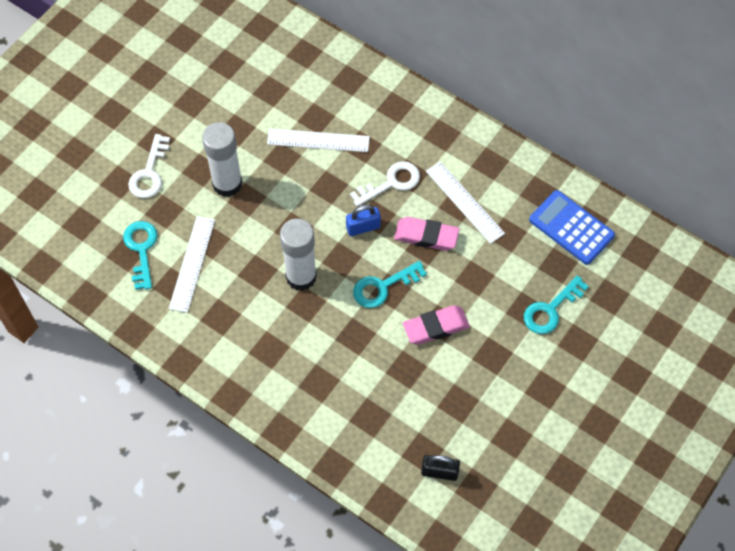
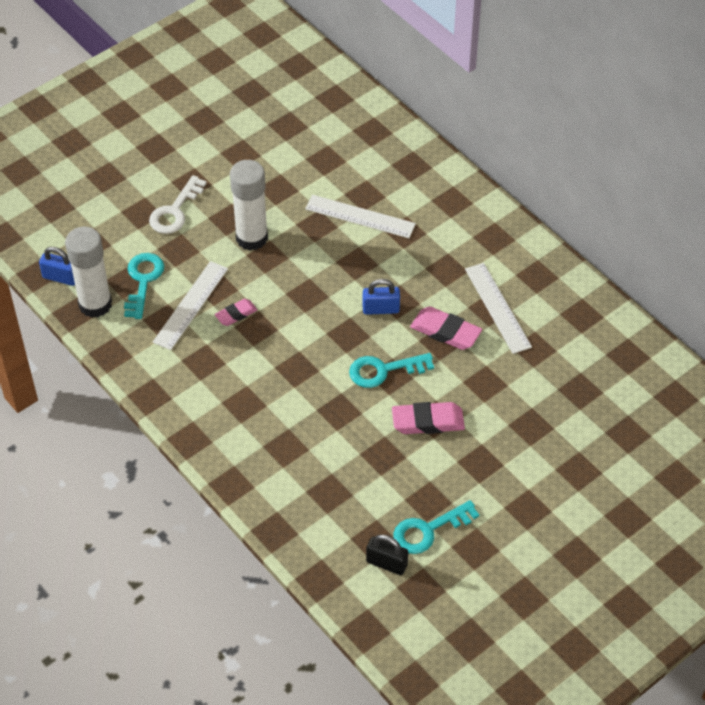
camera: 15 degrees right, 10 degrees down
(64, 264) = (61, 277): none -> blue padlock
(236, 263) = (236, 314): none -> pink eraser
(301, 276) = (300, 342): white glue stick -> white glue stick (95, 304)
(391, 183) = (424, 273): white key -> none
(550, 310) = (558, 432): turquoise key -> turquoise key (428, 530)
(571, 228) = (606, 357): blue calculator -> none

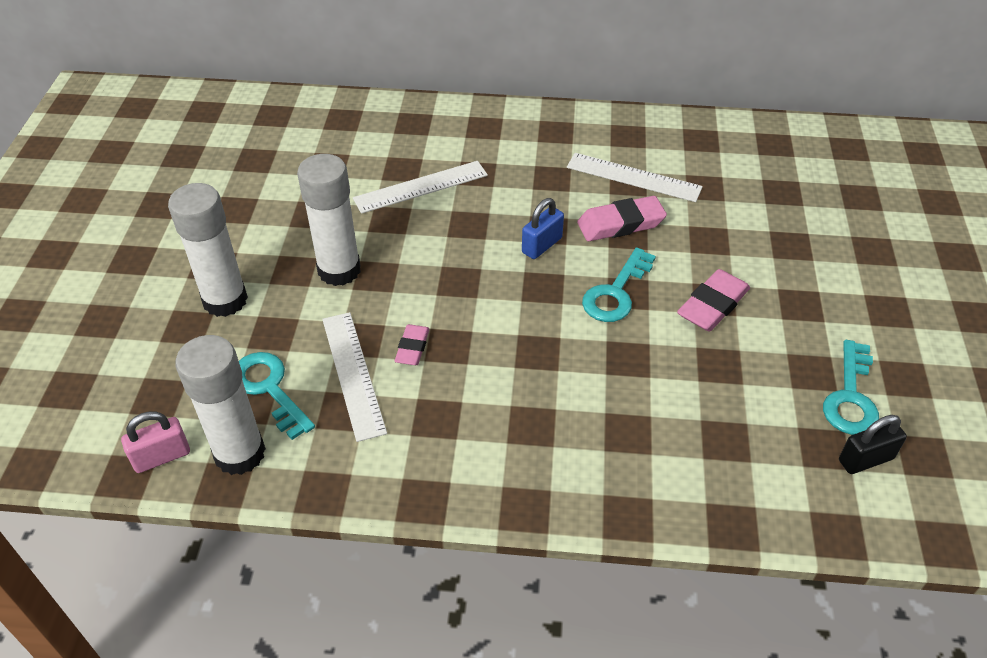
camera: 45 degrees left, 5 degrees down
(61, 277) = (162, 457): blue padlock -> pink padlock
(175, 211) = (225, 300): white key -> white glue stick

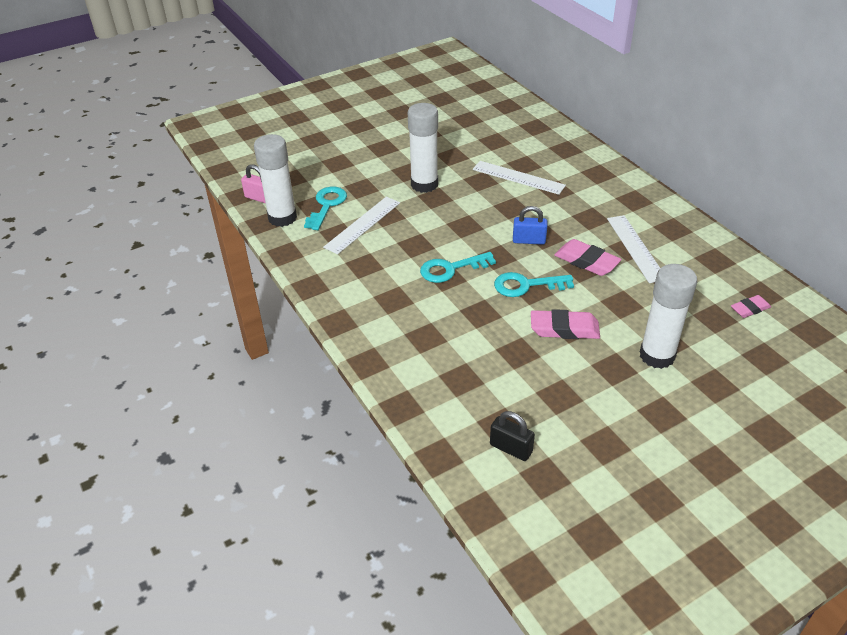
camera: 55 degrees right, 5 degrees down
(225, 300) = (365, 163): white glue stick -> white glue stick (657, 355)
(412, 348) = (400, 234): pink eraser -> pink eraser (750, 309)
(851, 397) = (557, 422): turquoise key -> turquoise key (451, 269)

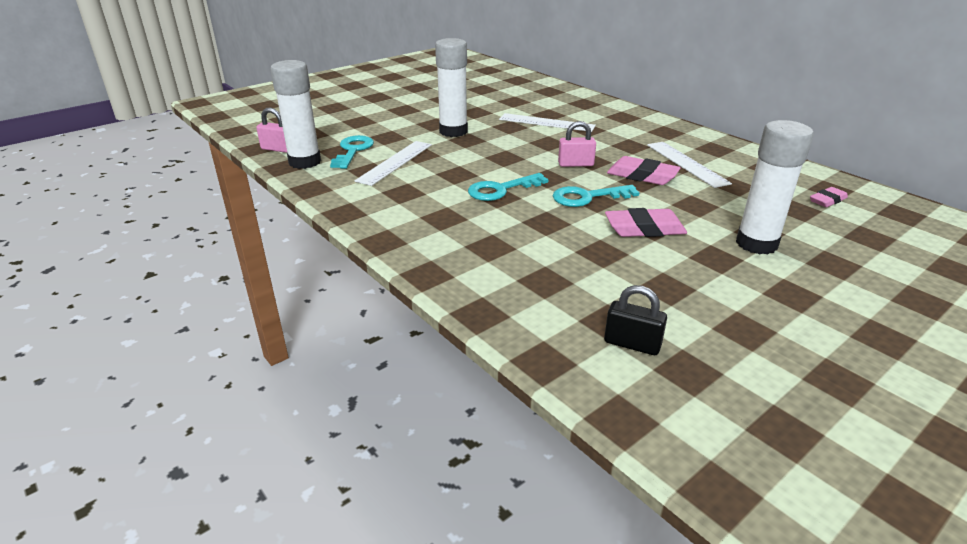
camera: 10 degrees left, 10 degrees down
(529, 240) = (575, 164): blue padlock -> pink padlock

